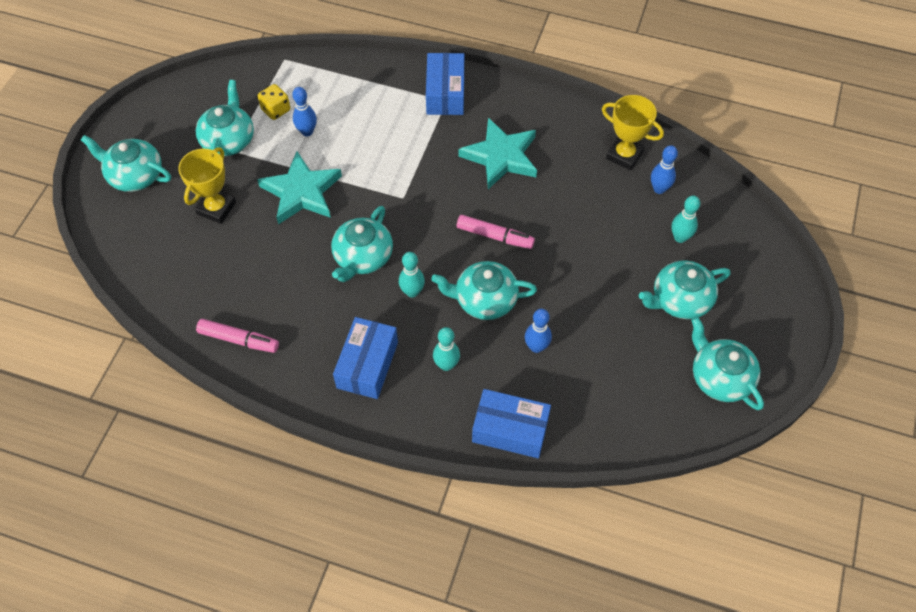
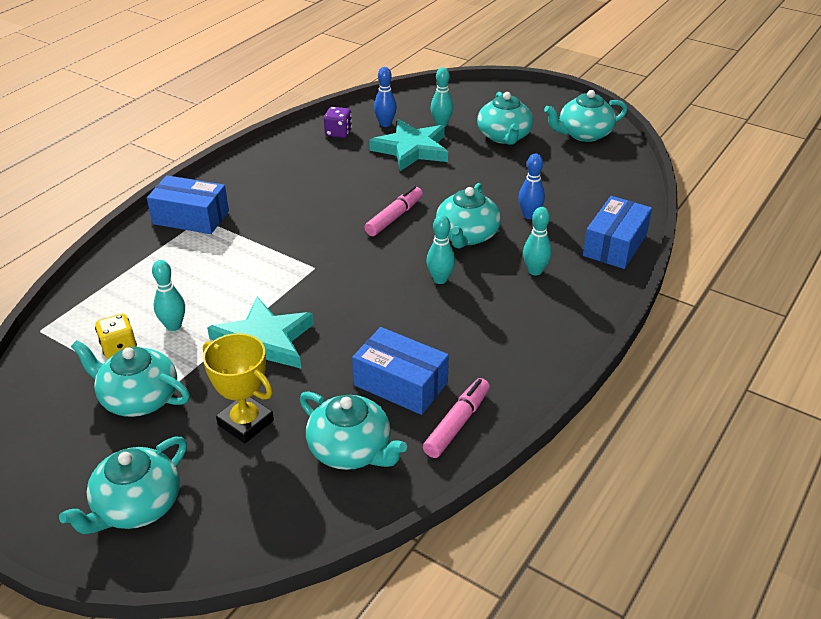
camera: 75 degrees left, 20 degrees down
(307, 132) = (173, 326): blue bowling pin -> turquoise bowling pin
(362, 257) = (380, 307): turquoise teapot -> turquoise teapot (351, 450)
(367, 365) = (521, 324): blue box -> blue box (400, 384)
(501, 156) = (298, 197): turquoise star -> turquoise star (411, 149)
(624, 155) = (338, 133): yellow trophy -> purple dice

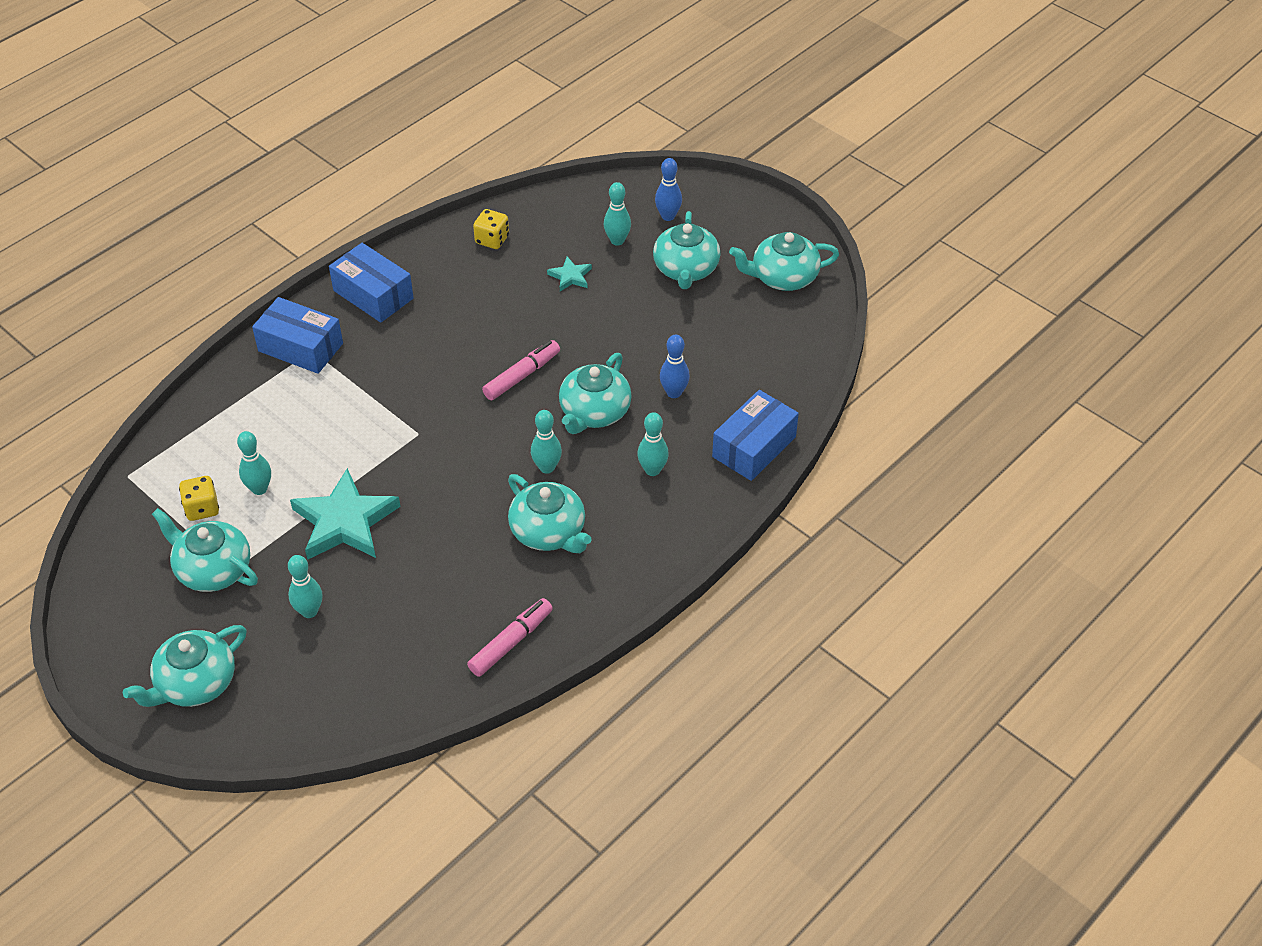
camera: 10 degrees right, 10 degrees up
(245, 423) = (309, 611): yellow trophy -> turquoise bowling pin
(338, 133) = (492, 240): purple dice -> yellow dice
(351, 450) = (402, 656): turquoise teapot -> turquoise teapot (549, 532)
(385, 124) = (551, 232): blue bowling pin -> blue bowling pin (668, 216)
(400, 384) = (469, 590): blue box -> blue box (373, 294)
(411, 149) = (570, 276): turquoise star -> turquoise star, size x0.47

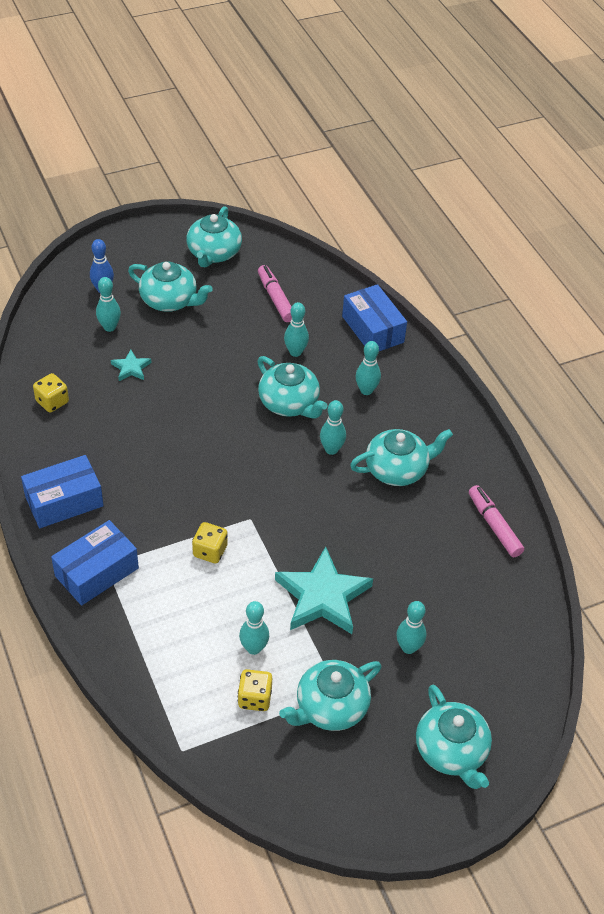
camera: 70 degrees left, 0 degrees up
(362, 417) = (210, 551): none -> yellow dice
(522, 376) = (224, 433): pink marker -> pink marker (275, 298)
(674, 393) = (295, 352): blue bowling pin -> turquoise bowling pin

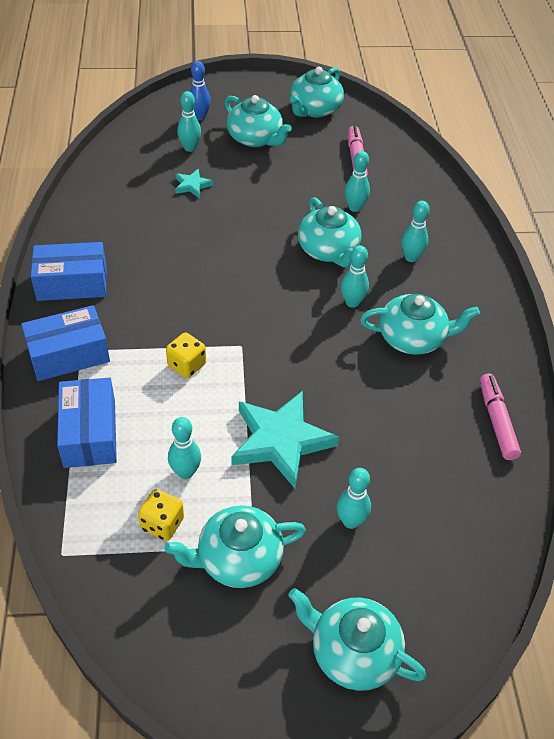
camera: 20 degrees right, 0 degrees up
(52, 402) = (106, 196): yellow dice -> none
(372, 329) = (440, 205): blue box -> blue box (90, 433)
(451, 751) = (353, 652): turquoise teapot -> turquoise teapot turned 120 degrees clockwise

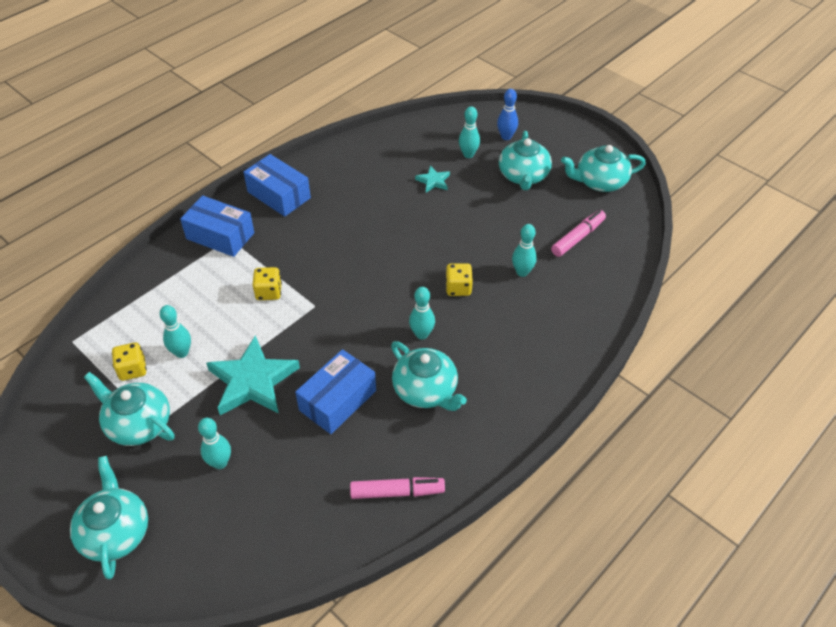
camera: 50 degrees right, 0 degrees up
(90, 433) = (169, 289): blue box -> blue box (338, 400)
(328, 250) = (458, 288): turquoise teapot -> yellow dice
(411, 257) = (510, 336): turquoise bowling pin -> none
(497, 421) = (397, 492): pink marker -> pink marker turned 45 degrees clockwise

